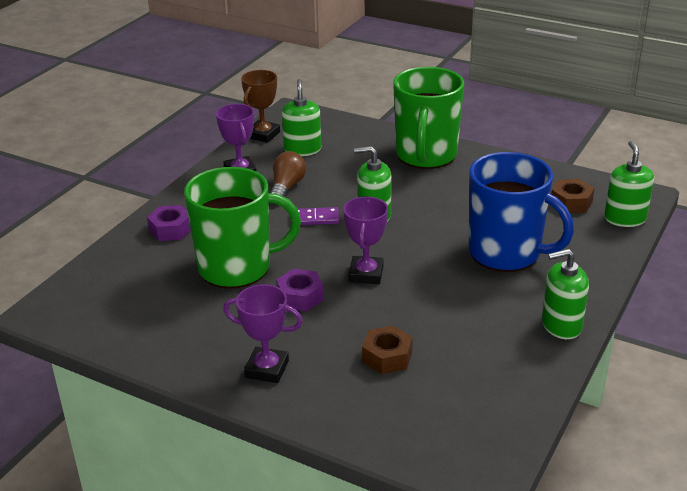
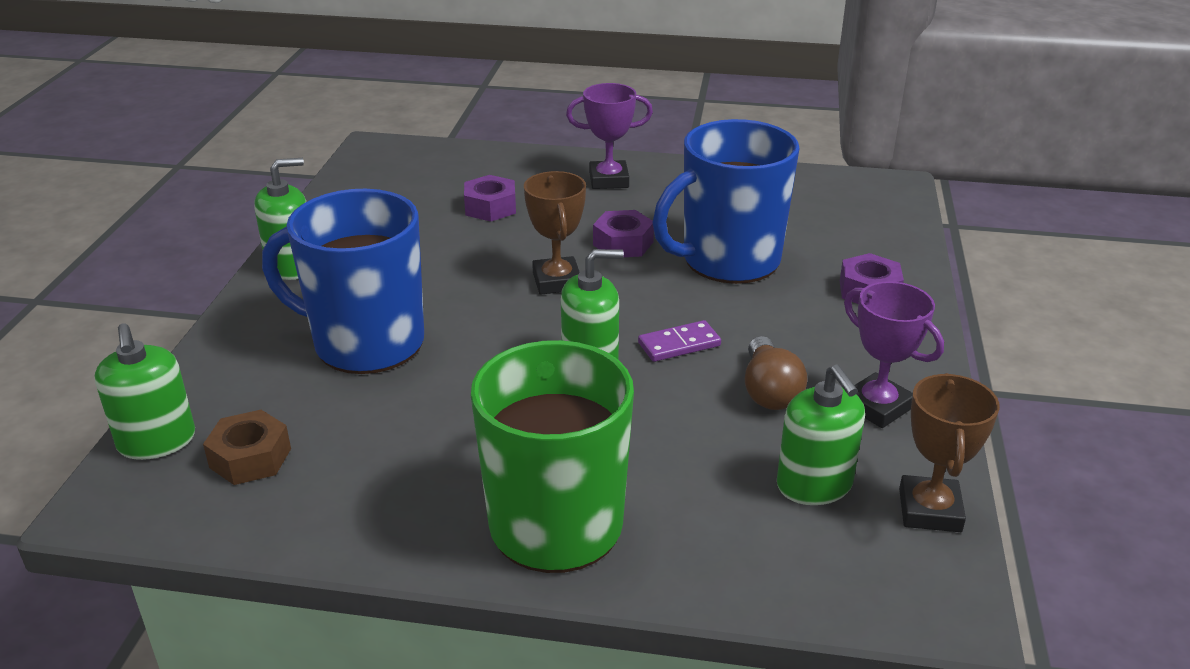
camera: 160 degrees right, 0 degrees up
(237, 268) = (728, 260): green mug -> blue mug
(366, 274) = (557, 281): purple trophy -> brown trophy
(387, 357) = (490, 207): brown nut -> purple nut

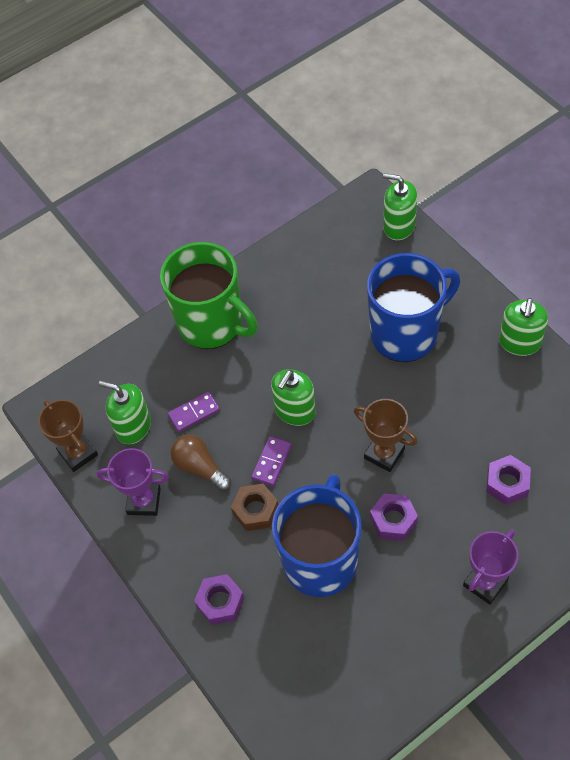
camera: 140 degrees right, 25 degrees up
(250, 458) = (355, 250): brown nut -> brown nut (255, 510)
(712, 443) = (194, 413): none -> purple domino

